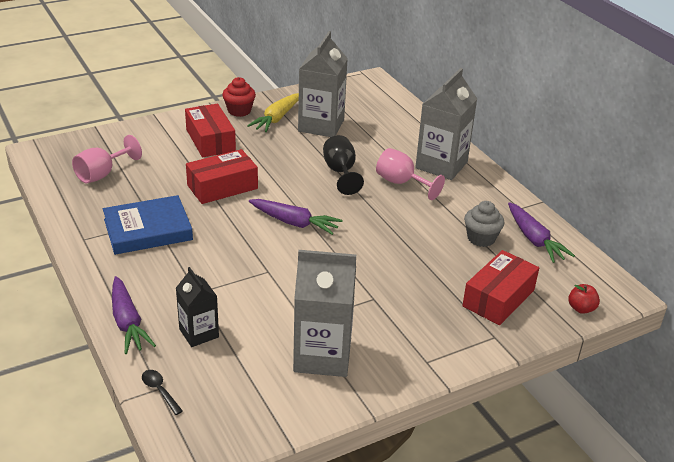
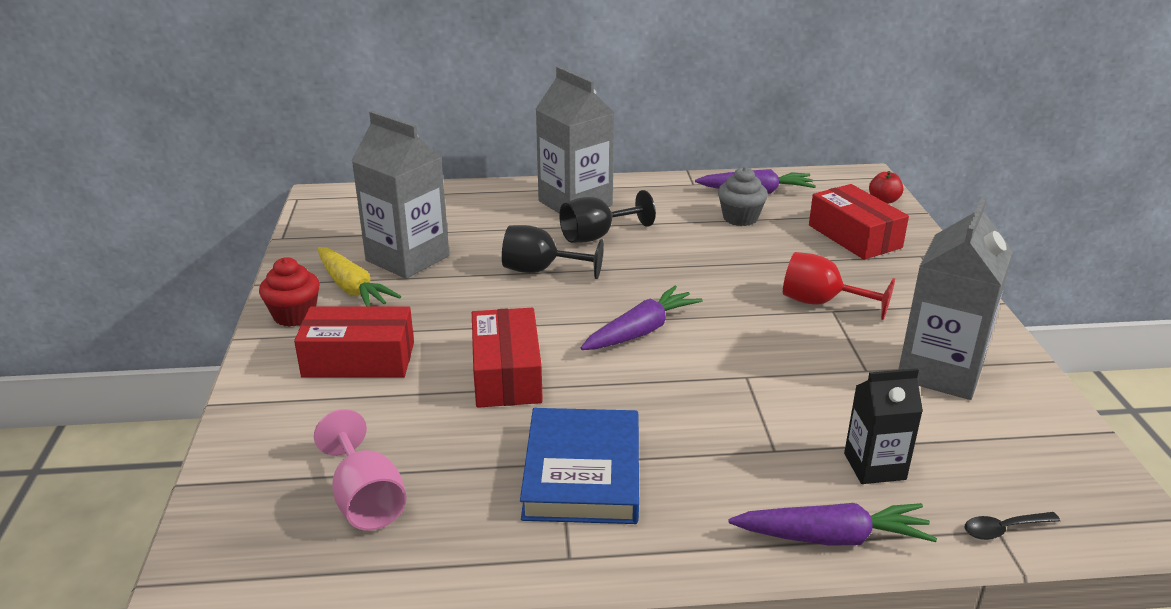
camera: 65 degrees left, 5 degrees down
(380, 292) = (821, 303): none -> red goblet
(401, 183) = (596, 236): pink goblet -> black goblet

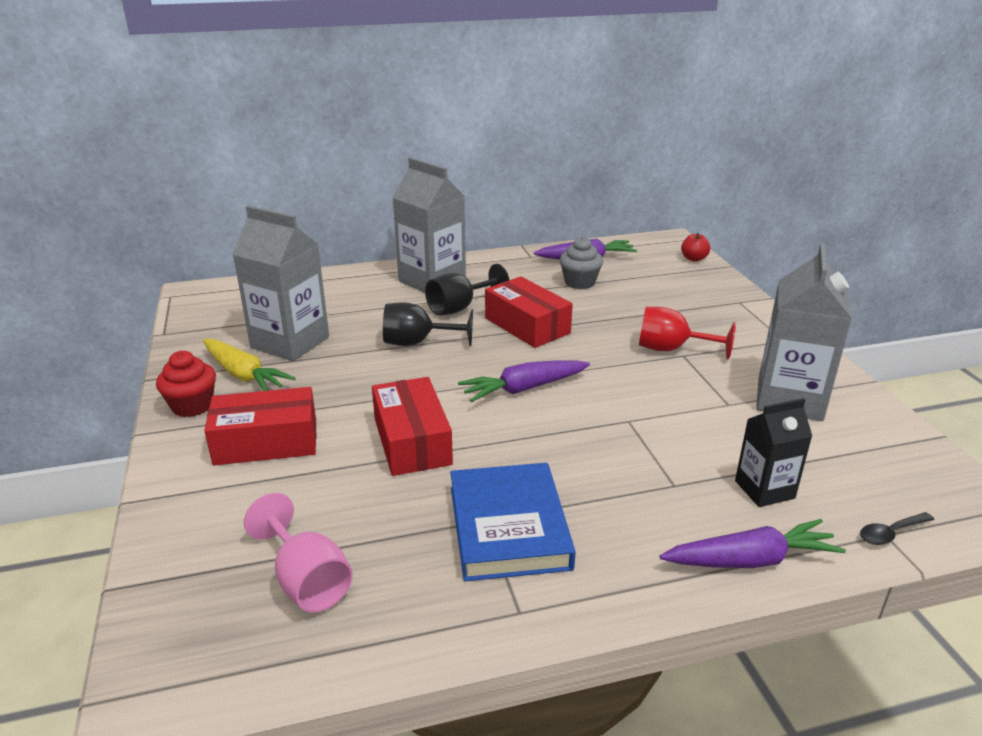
camera: 10 degrees left, 0 degrees up
(641, 331) = (523, 389): purple carrot -> purple carrot turned 150 degrees counterclockwise
(854, 236) = (680, 290): red box -> red box (527, 325)

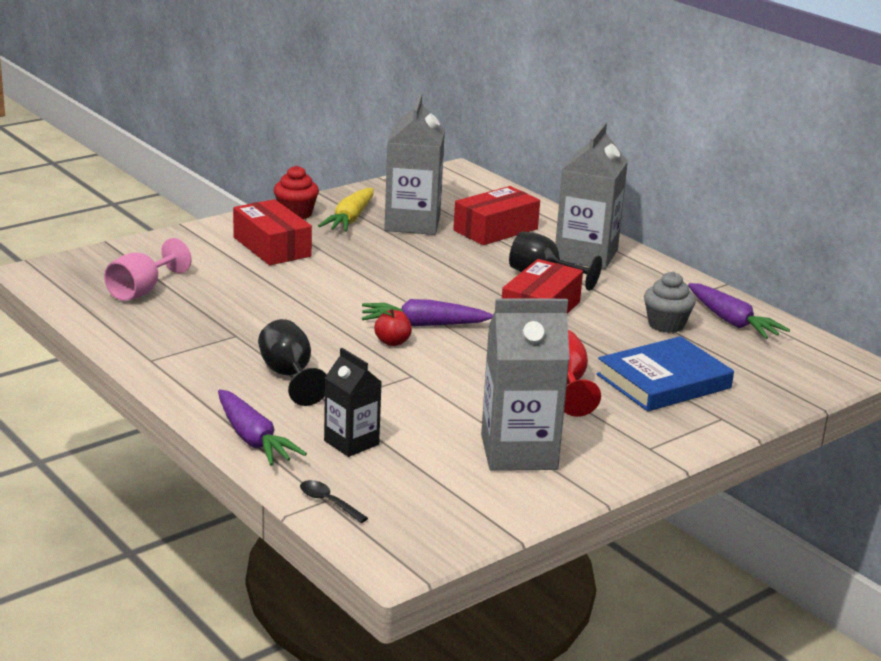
camera: 65 degrees right, 5 degrees down
(412, 441) = (311, 294): red box -> red box (495, 230)
(417, 343) = (460, 270): black goblet -> black goblet (289, 376)
(508, 527) = (233, 344): blue book -> blue book (663, 381)
(523, 389) = (423, 325): purple carrot -> purple carrot turned 45 degrees counterclockwise
(694, 258) = (814, 383): red apple -> red apple (392, 342)

